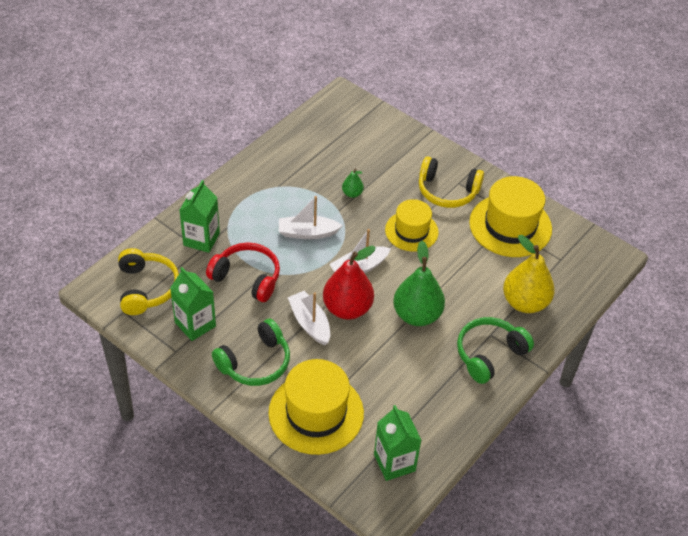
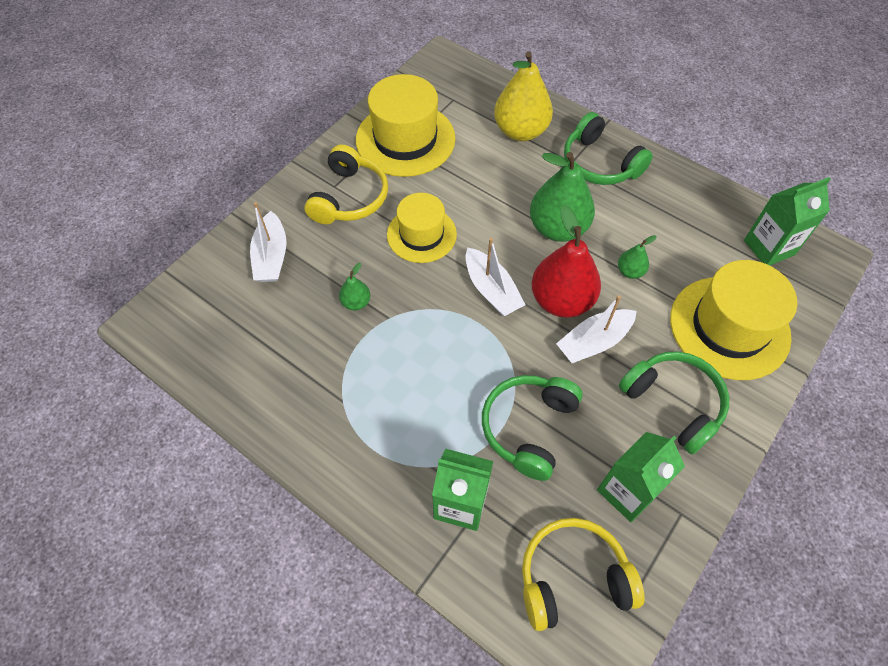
camera: 90 degrees left, 10 degrees up
(247, 277) = (528, 427): red headphones -> green headphones
(307, 233) = (435, 354): white boat -> white boat (271, 256)
(372, 356) = (630, 271): none -> green pear

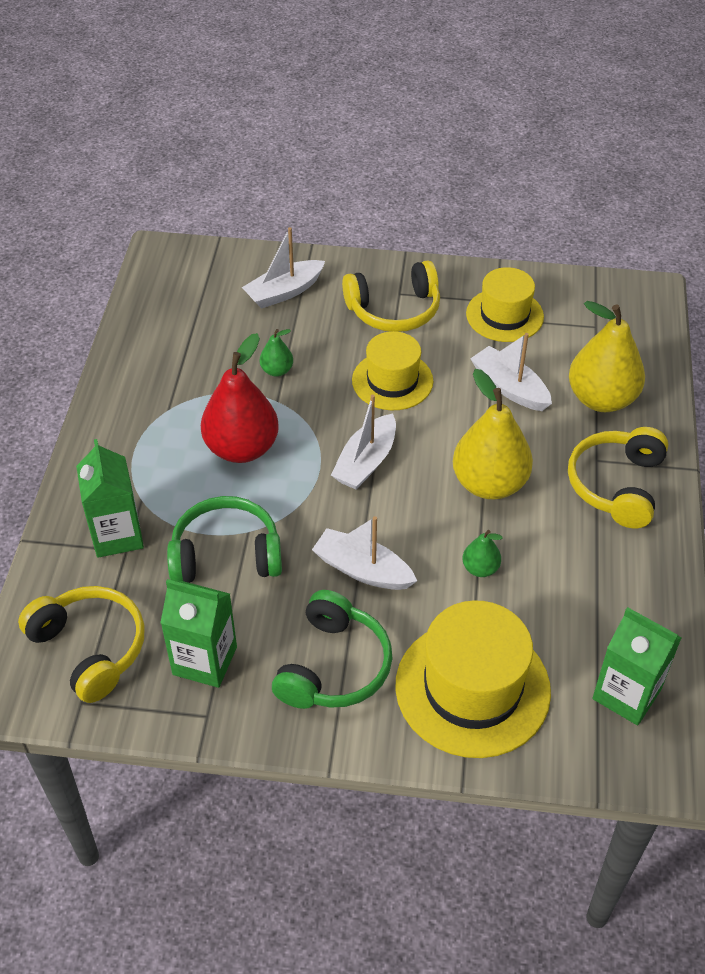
camera: 60 degrees right, 10 degrees down
(405, 139) = (504, 315): yellow hat -> yellow hat, size x0.64
(477, 172) = (510, 388): none -> white boat
(557, 228) = (489, 483): green pear -> yellow pear
(561, 300) = (395, 523): red pear -> red pear (242, 448)
(599, 163) = (616, 485): green headphones -> yellow headphones

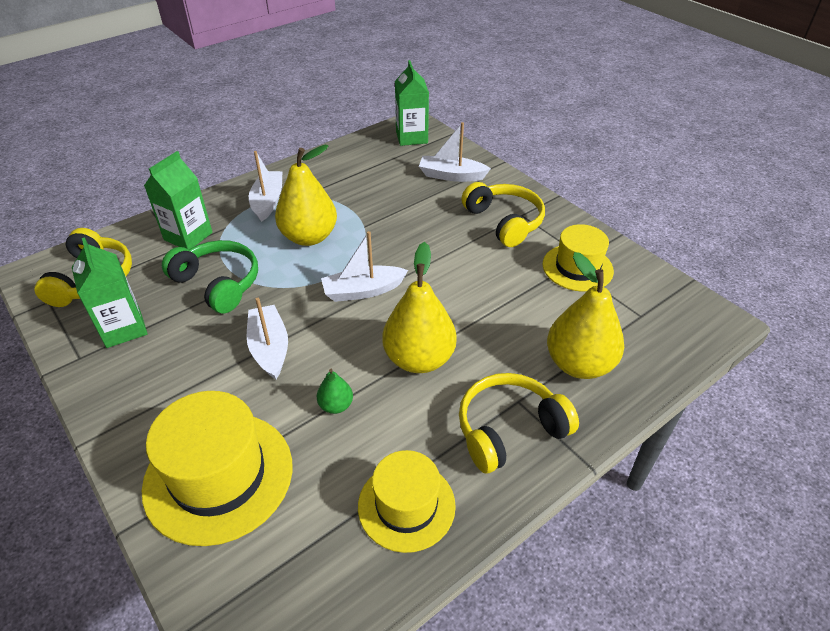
camera: 45 degrees right, 5 degrees down
(242, 448) = (309, 237): red pear -> yellow pear
(277, 370) = (387, 211): green pear -> none
(334, 666) = (172, 389): green headphones -> none
(392, 381) = (446, 258): yellow hat -> yellow hat (406, 505)
(394, 310) = (504, 221): yellow headphones -> yellow headphones turned 150 degrees counterclockwise
(510, 388) = (518, 312): white boat -> white boat (268, 202)
(626, 694) = (303, 584): green carton -> green carton (411, 137)

